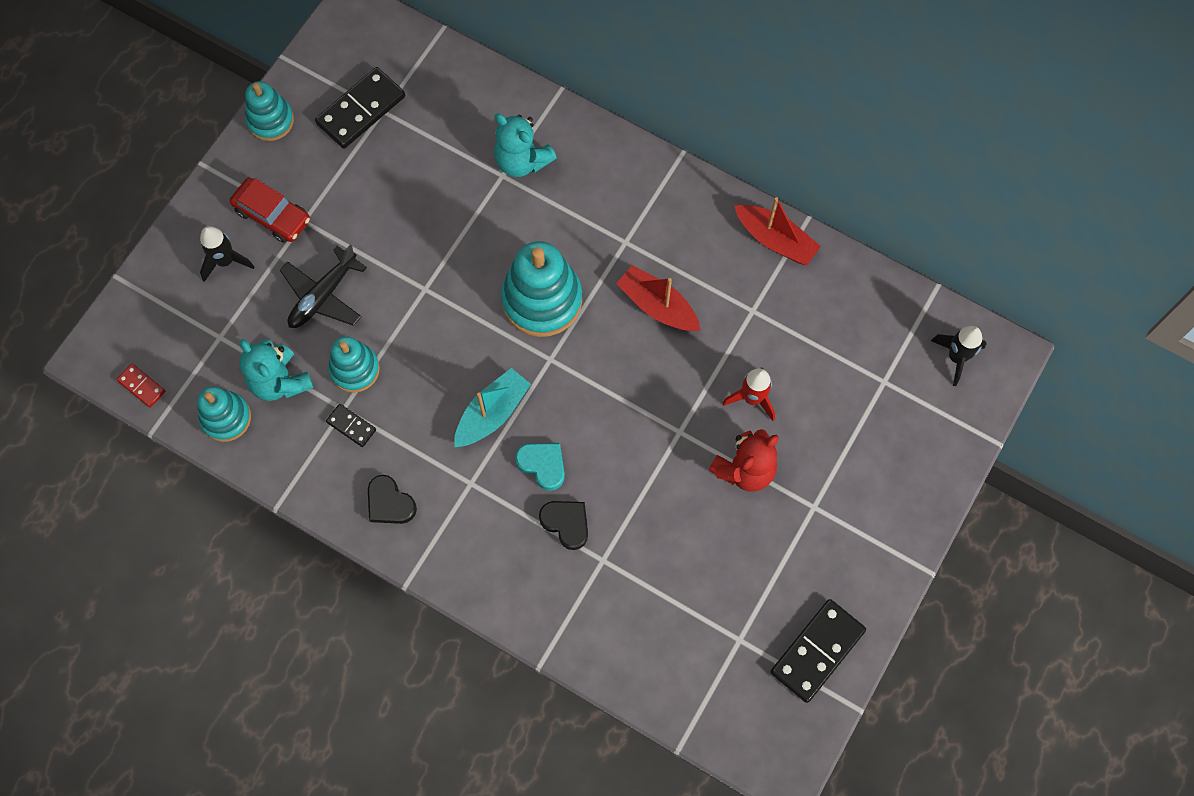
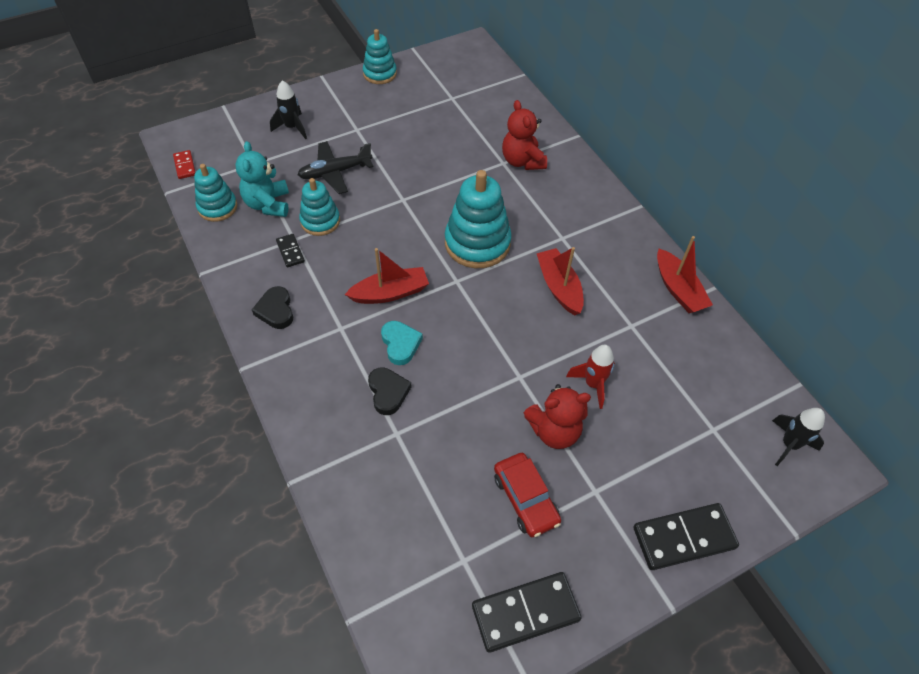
camera: 30 degrees right, 15 degrees down
(272, 215) = (340, 118): red car -> red car (525, 499)
(361, 110) = (438, 92): black domino -> black domino (683, 537)
(492, 413) = (390, 293): turquoise boat -> red boat
(522, 161) = (522, 161): turquoise teddy bear -> red teddy bear

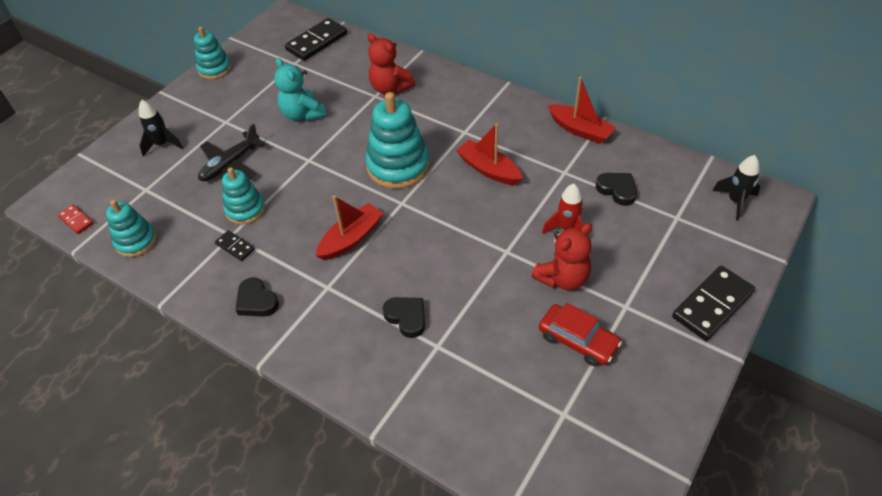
camera: 25 degrees left, 5 degrees down
(268, 204) = (185, 217): turquoise teddy bear -> turquoise teddy bear (302, 114)
(400, 344) = (389, 274): turquoise heart -> none
(525, 612) = (639, 425): black domino -> black domino (316, 42)
(671, 370) = (617, 190): none -> black heart

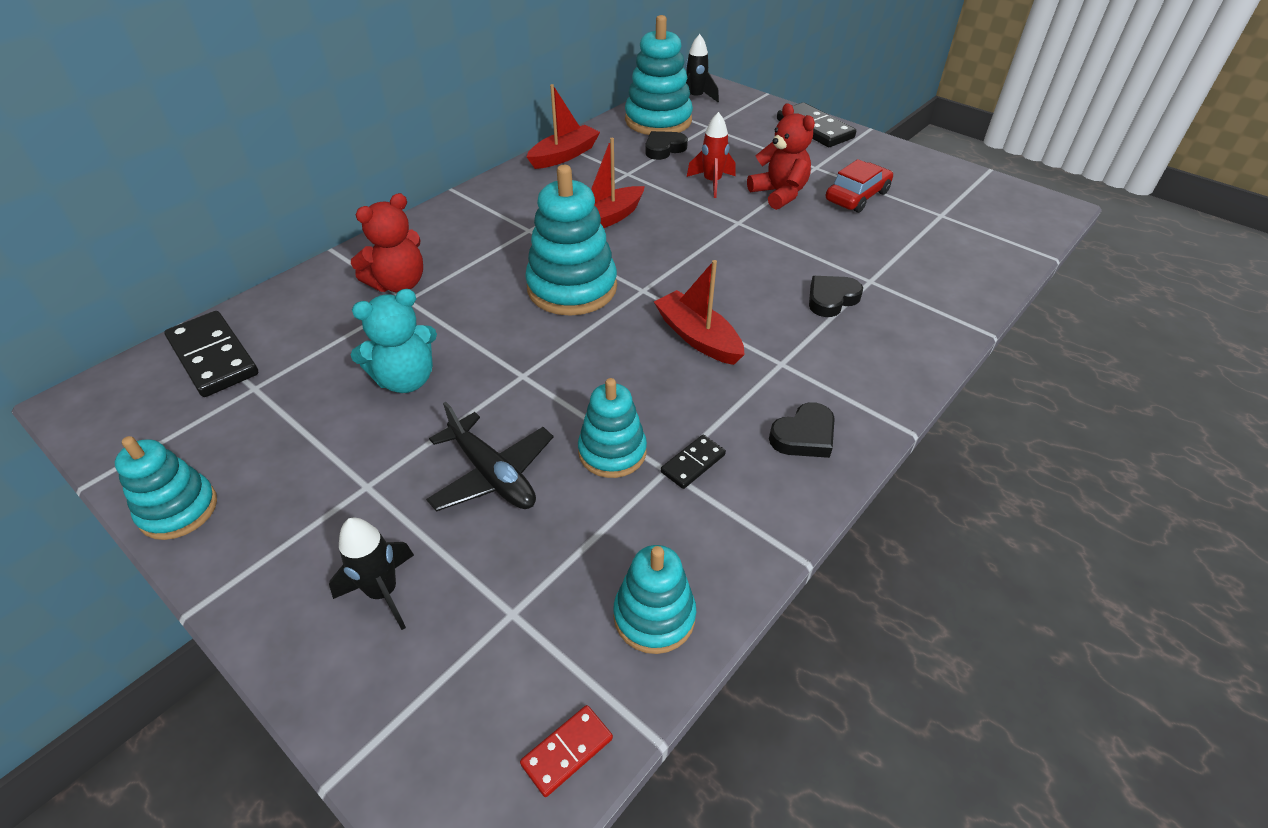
camera: 85 degrees left, 5 degrees down
(671, 179) = (658, 121): none -> turquoise stacking toy

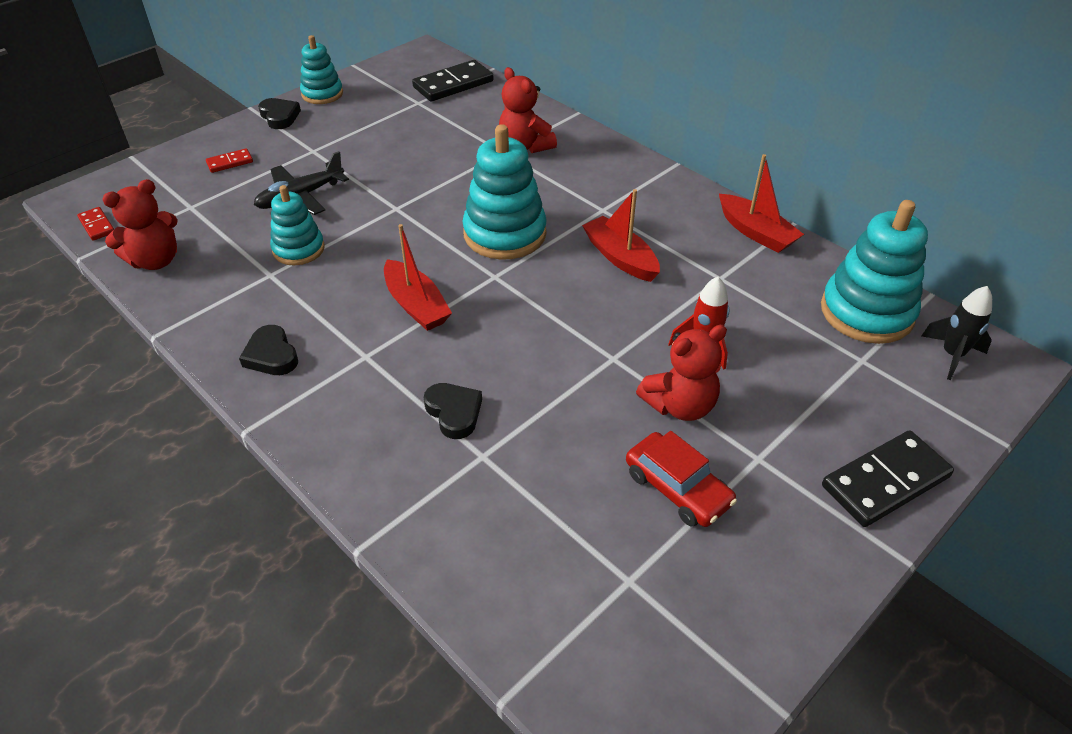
camera: 95 degrees right, 0 degrees up
(383, 592) = (230, 162): black rocket -> red domino
(406, 379) = (407, 157): turquoise teddy bear -> none
(654, 616) = (155, 260): turquoise stacking toy -> red teddy bear
(664, 149) = (786, 311): black heart -> black heart (279, 117)
(693, 463) = (270, 288): black domino -> none
(697, 337) = (416, 305): red boat -> red boat turned 90 degrees clockwise

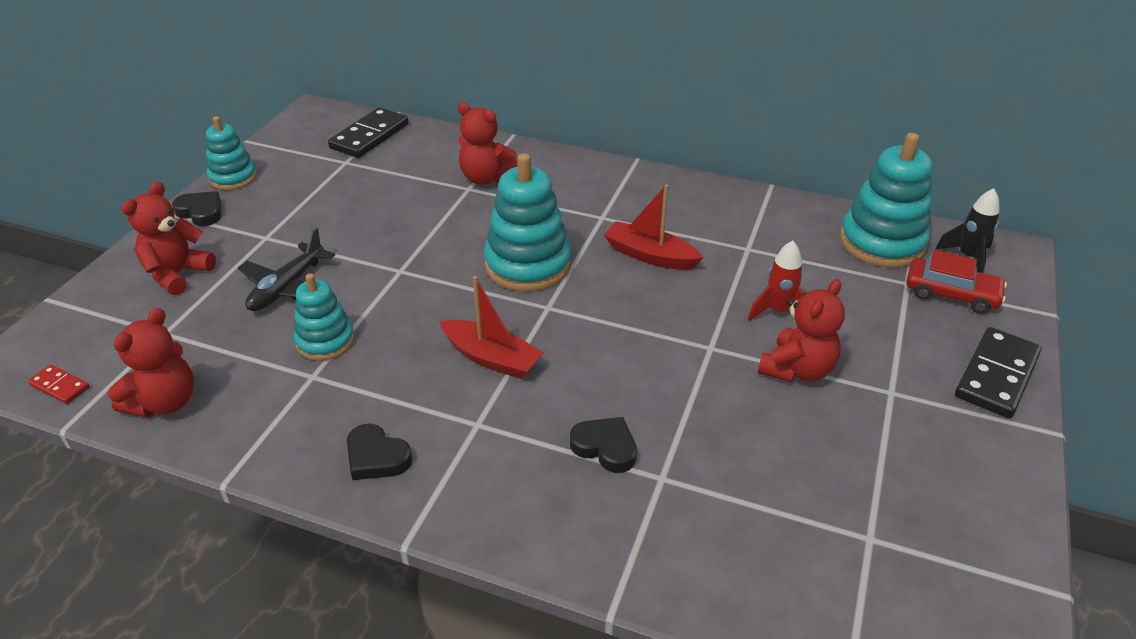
camera: 25 degrees left, 5 degrees down
(230, 162) = (177, 274): red domino -> red teddy bear
(677, 488) = (848, 442): red car -> red car (951, 294)
(756, 232) = (748, 201): red boat -> none

